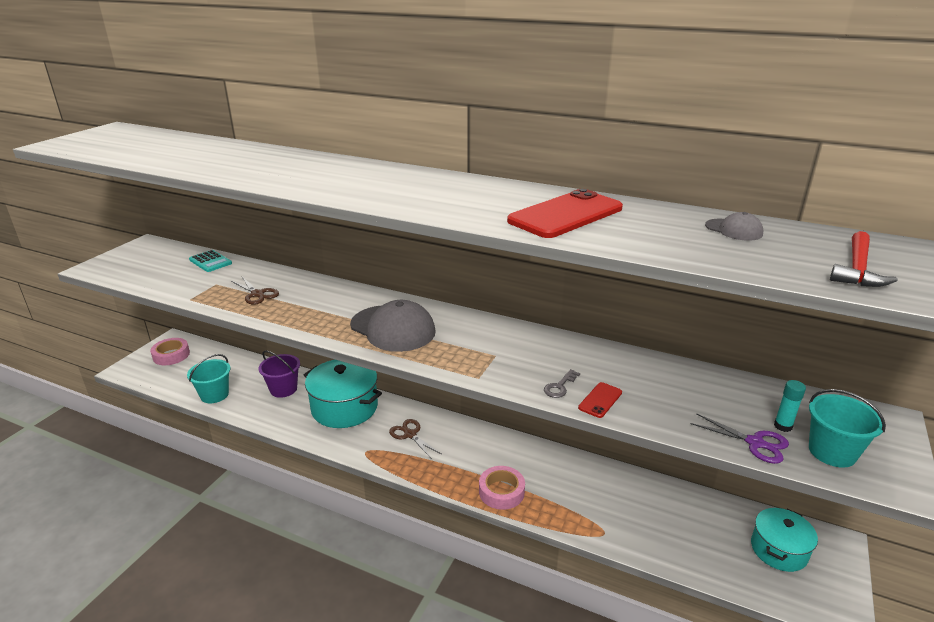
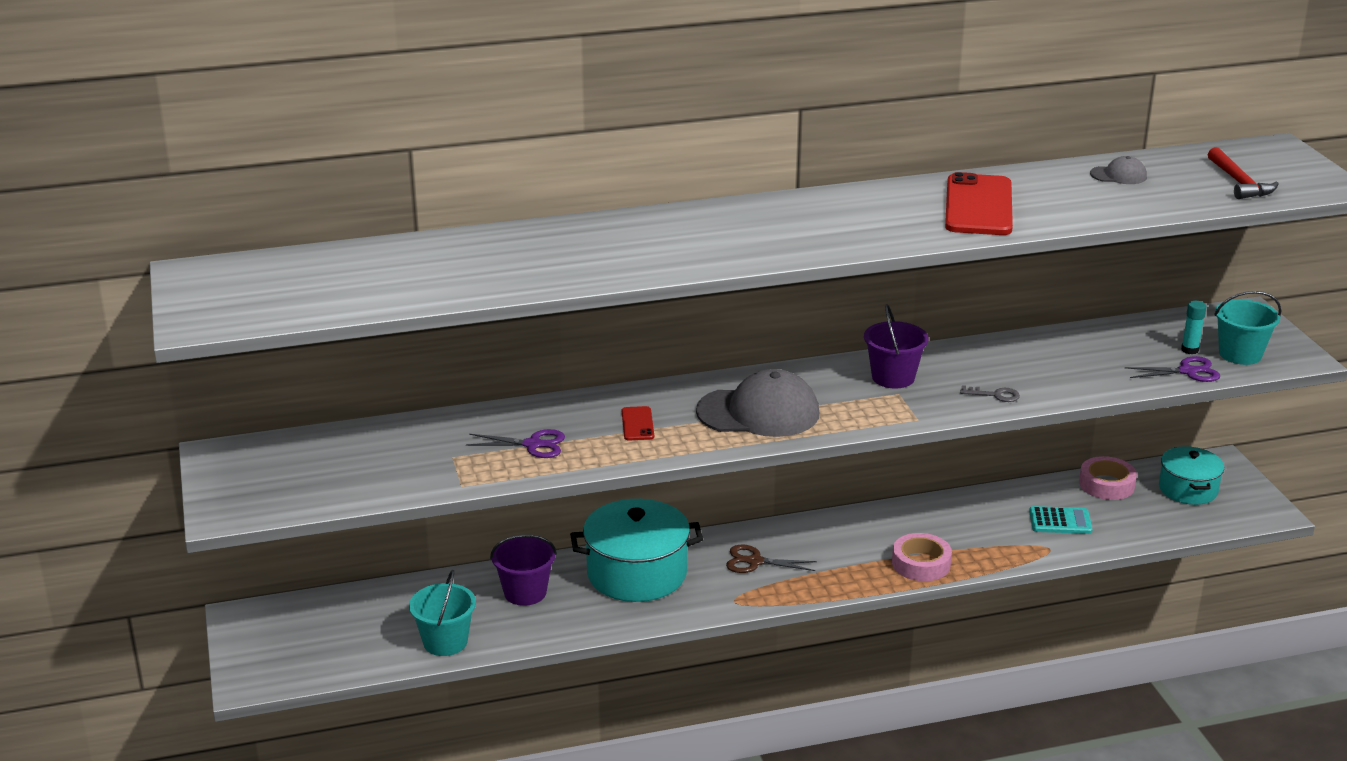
camera: 40 degrees left, 0 degrees up
(171, 355) = (283, 634): pink tape -> pink tape (1106, 484)
(210, 262) = (378, 436): turquoise calculator -> turquoise calculator (1060, 521)
(257, 294) = (533, 445): brown scissors -> purple scissors
(509, 344) = (893, 377): none -> purple bucket
(560, 387) = (995, 395): grey key -> grey key turned 75 degrees counterclockwise
(600, 400) = (1041, 391): red phone -> red phone (637, 424)

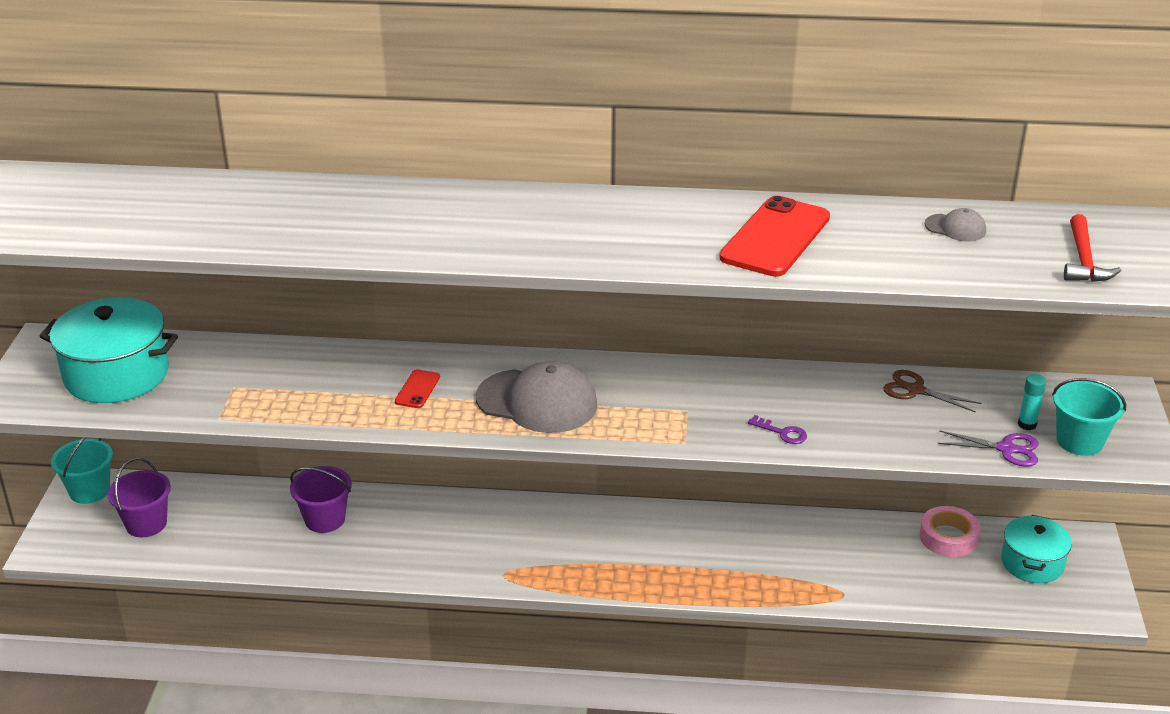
camera: 20 degrees right, 5 degrees up
(445, 642) = (227, 551): turquoise bucket -> turquoise bucket (89, 491)
(533, 445) = (310, 390): purple scissors -> none
(637, 573) = (434, 524): turquoise pot -> turquoise pot (116, 374)
(755, 561) = (548, 538): brown scissors -> brown scissors (915, 390)
(893, 377) = (694, 391): purple bucket -> purple bucket (146, 524)
(921, 563) = (704, 579): pink tape -> none
(995, 395) = (782, 432): grey key -> purple key
(1060, 521) = (874, 567): turquoise calculator -> none

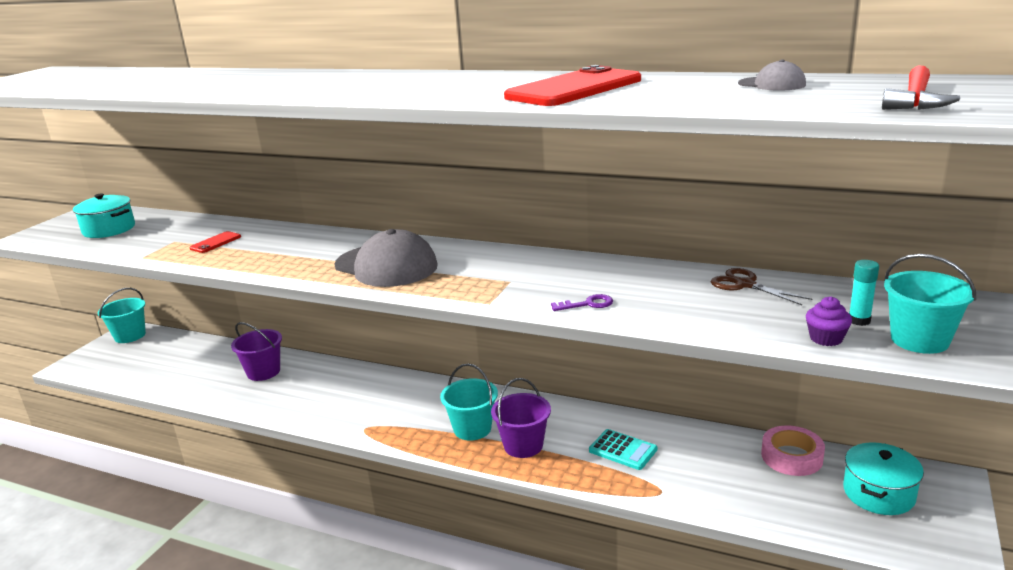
camera: 20 degrees right, 10 degrees down
(116, 374) = (109, 229): turquoise pot -> turquoise pot, size x0.62
(146, 524) = (144, 359): purple bucket -> purple bucket (523, 445)
(417, 389) = (301, 252): red phone -> red phone (215, 242)
(623, 556) = (472, 429): none -> turquoise bucket
(782, 432) = (587, 304): purple key -> purple key turned 60 degrees counterclockwise
(789, 556) = (623, 450): none -> turquoise calculator
(1006, 449) = (826, 338): purple scissors -> purple cupcake

